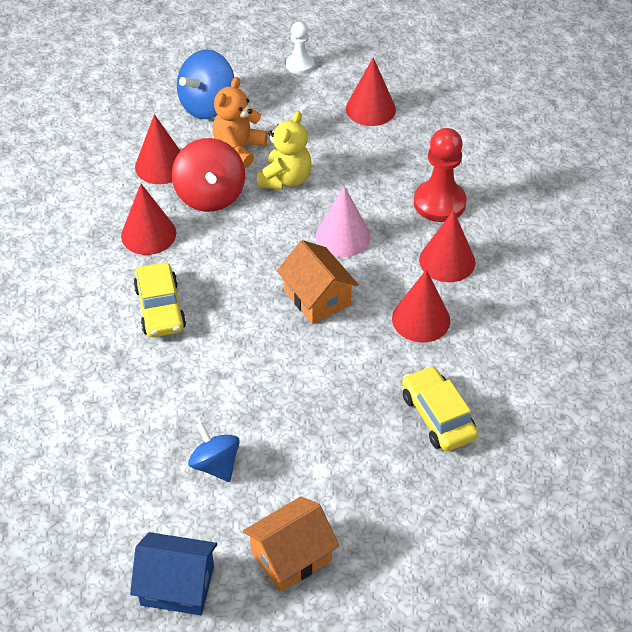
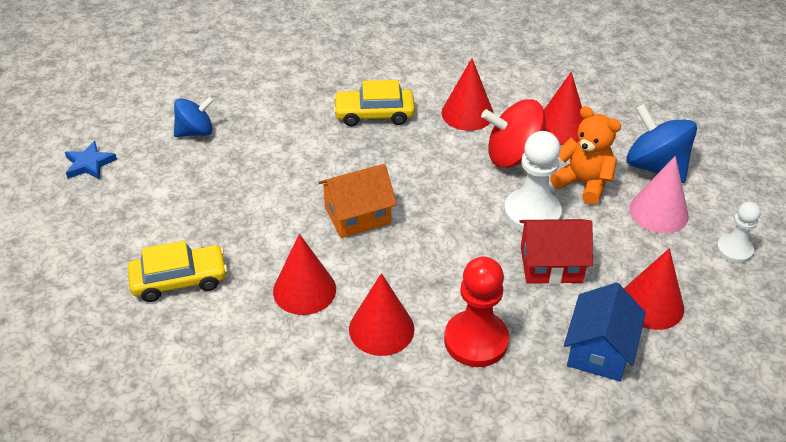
camera: 100 degrees right, 5 degrees down
(177, 585) = (100, 104): blue house -> blue house (599, 350)
(285, 179) = (532, 213): yellow teddy bear -> white pawn
(291, 556) = (89, 164): orange house -> blue star
(342, 236) = (437, 246): pink cone -> pink cone (658, 212)
(344, 164) = (551, 265): none -> red house

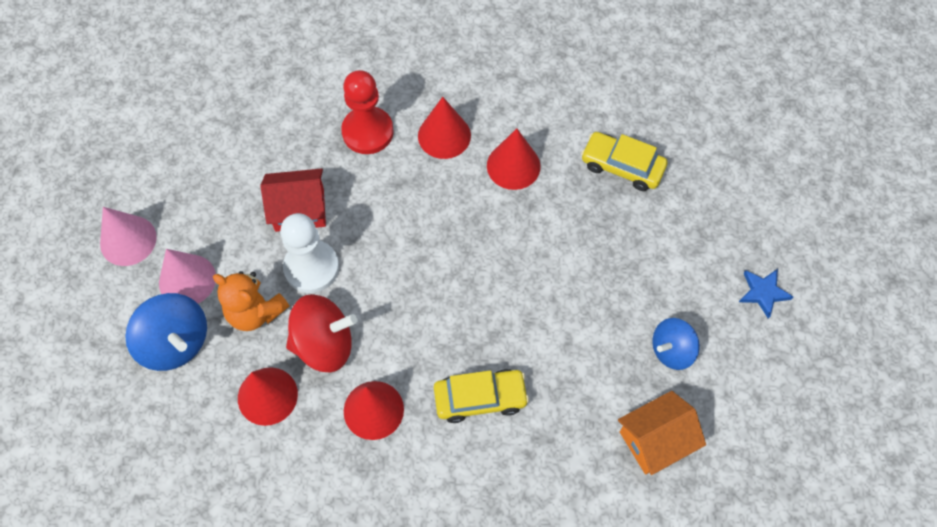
camera: 175 degrees right, 20 degrees up
(179, 280) = (622, 166): yellow car -> yellow car turned 45 degrees clockwise
(357, 215) = (479, 250): orange house -> orange house (655, 440)
(599, 350) = (270, 131): blue house -> none
(651, 304) = (218, 177): red cone -> none
(734, 250) = (128, 240): white pawn -> pink cone

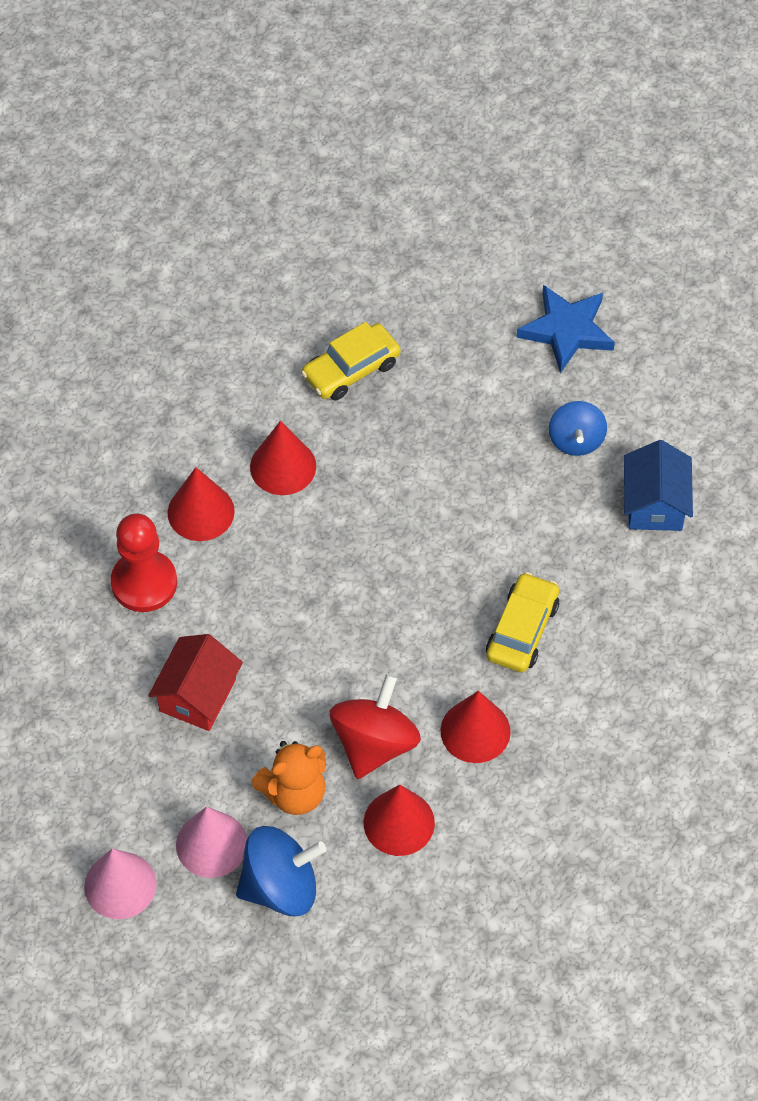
camera: 60 degrees left, 5 degrees down
(311, 267) = (277, 715): white pawn -> none
(655, 440) = (655, 504): orange house -> blue house
(763, 293) = (566, 331): blue star -> blue star, size x1.64

